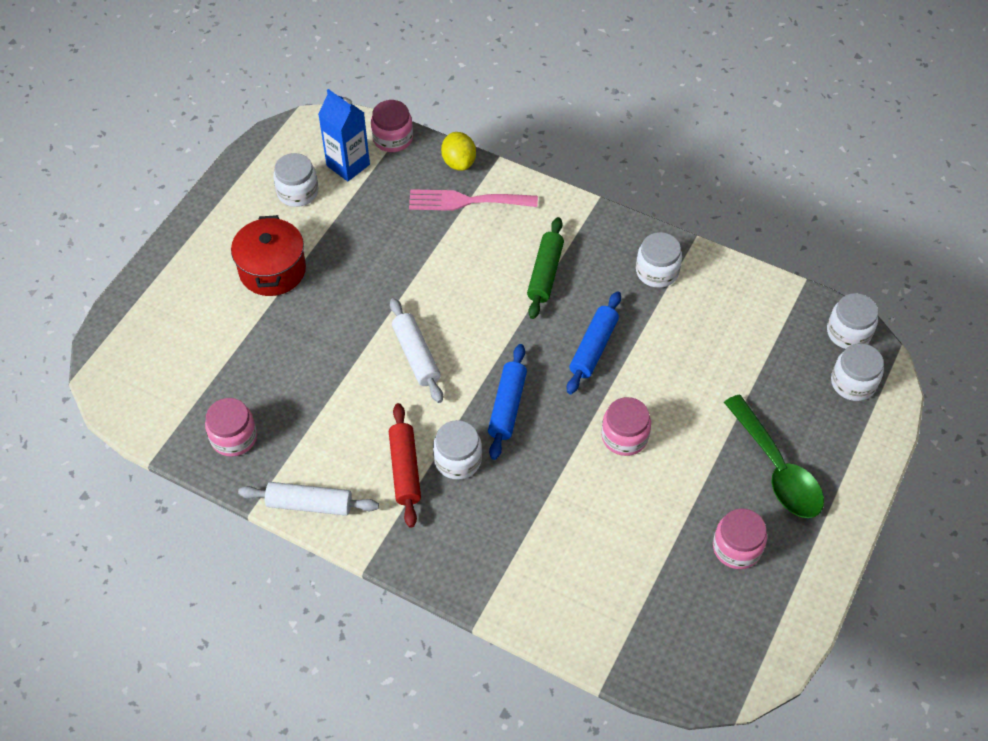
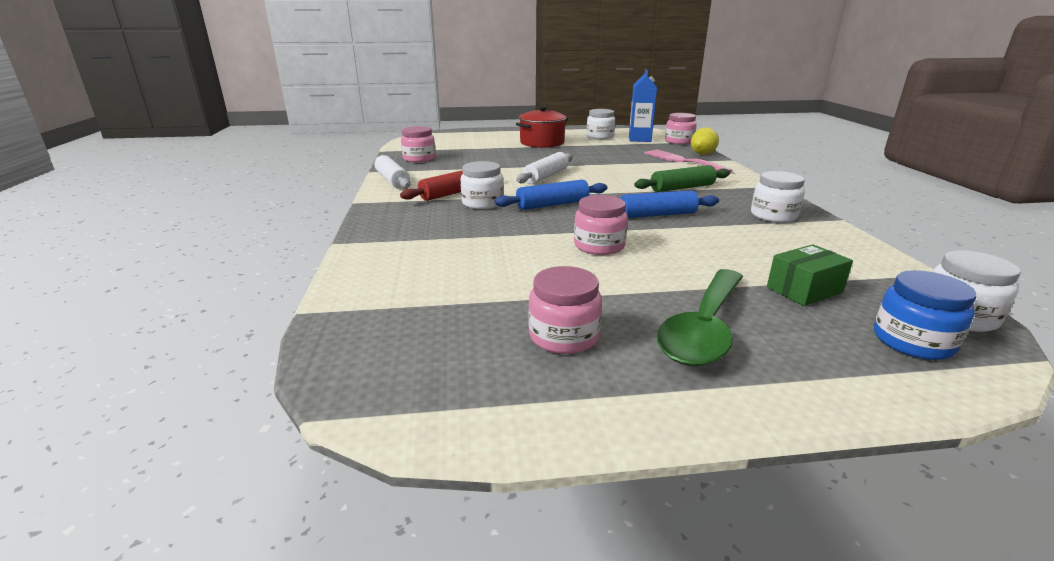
camera: 55 degrees right, 30 degrees down
(773, 374) = (804, 290): none -> green box
(853, 383) = (912, 341): white jar -> blue jar

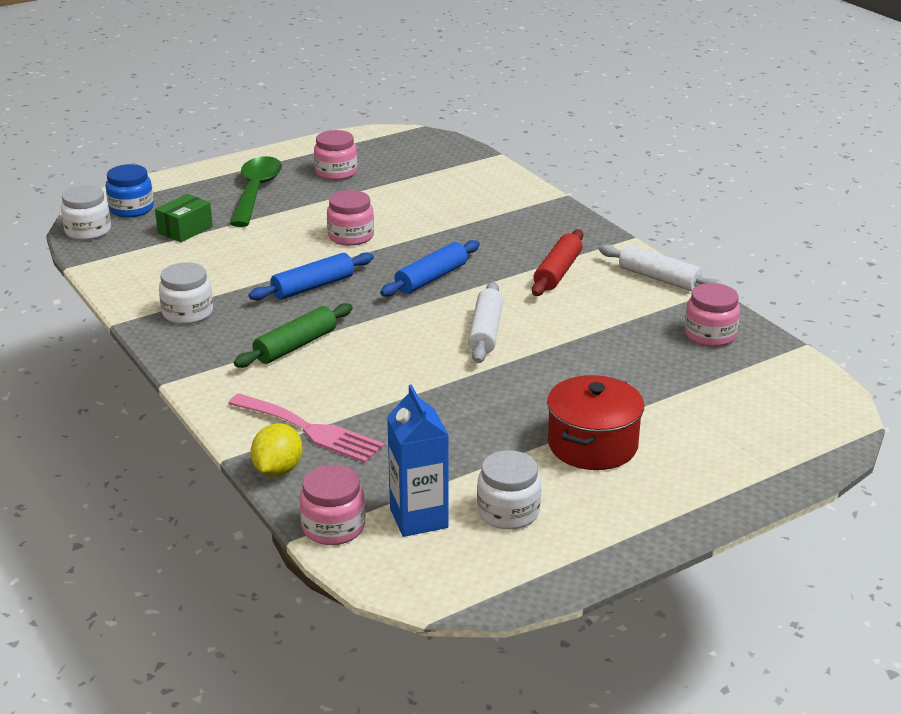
camera: 155 degrees right, 5 degrees up
(482, 203) = (506, 264): white jar -> none

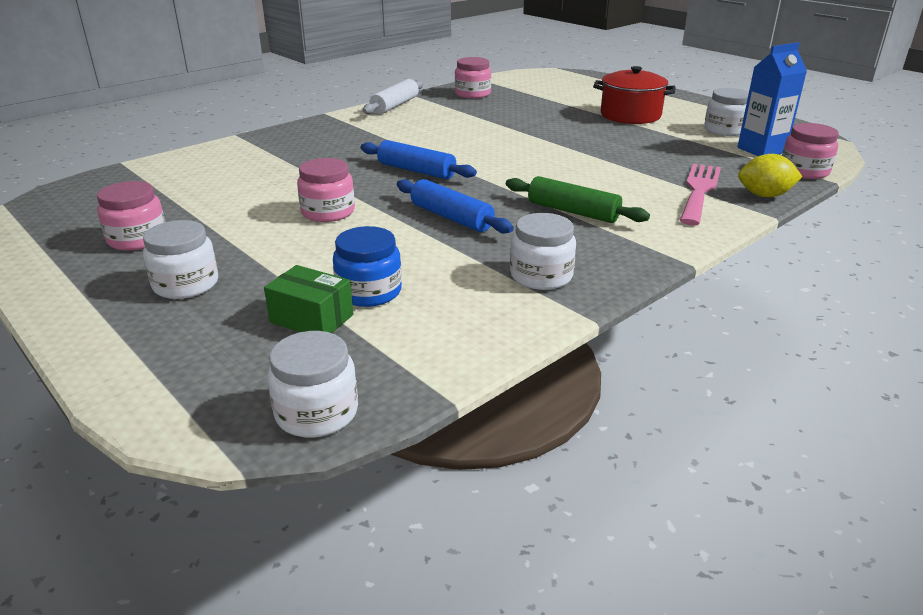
camera: 100 degrees left, 0 degrees up
(131, 209) = (228, 385): blue jar -> blue jar (369, 292)
(256, 192) = (186, 284): green spoon -> white jar
(485, 332) = (503, 147): white rolling pin -> none
(557, 272) = (392, 131): red rolling pin -> none

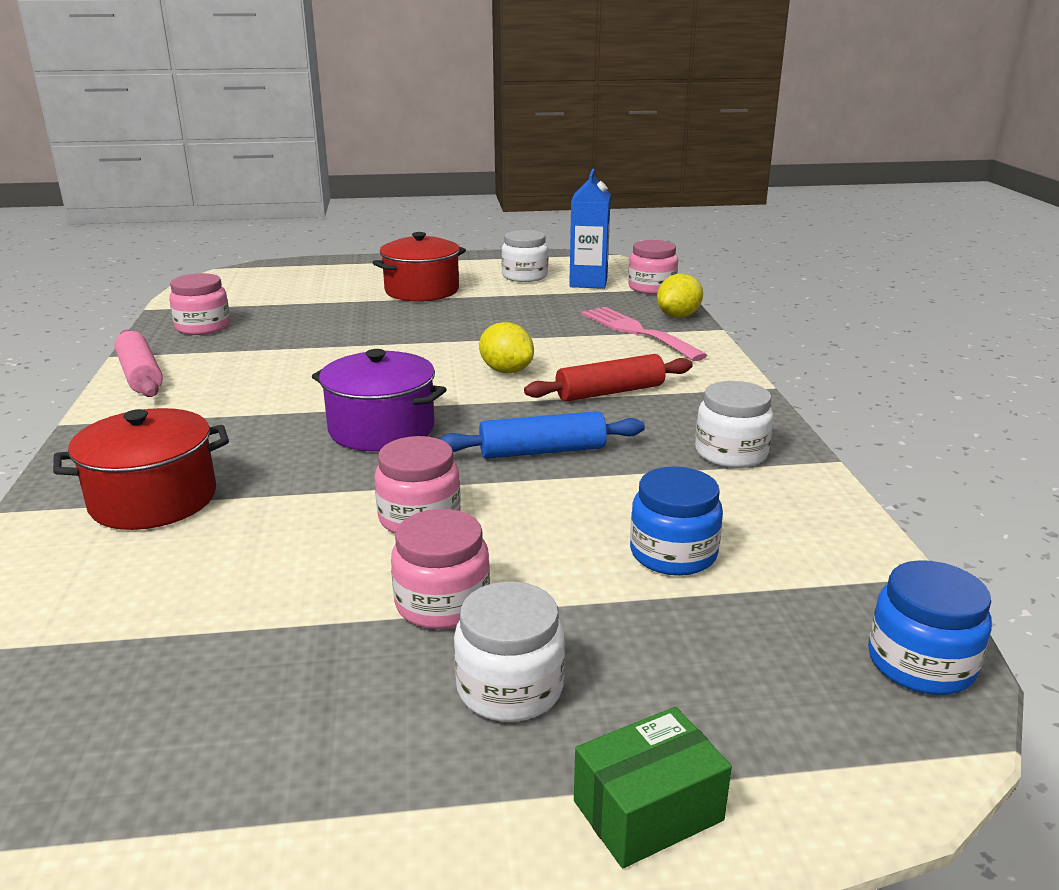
camera: 55 degrees left, 5 degrees down
(137, 239) = (285, 703): pink jar -> pink jar (442, 603)
(277, 154) = (153, 499): none -> red pot
(311, 318) = (705, 610): green box -> green box (648, 811)
(317, 412) = (920, 663): white jar -> blue jar
(395, 105) = (140, 375): white rolling pin -> pink rolling pin
(416, 171) = (381, 429): blue rolling pin -> purple pot
(550, 174) = (506, 371): none -> yellow lemon
(573, 211) = (610, 392): green rolling pin -> red rolling pin

